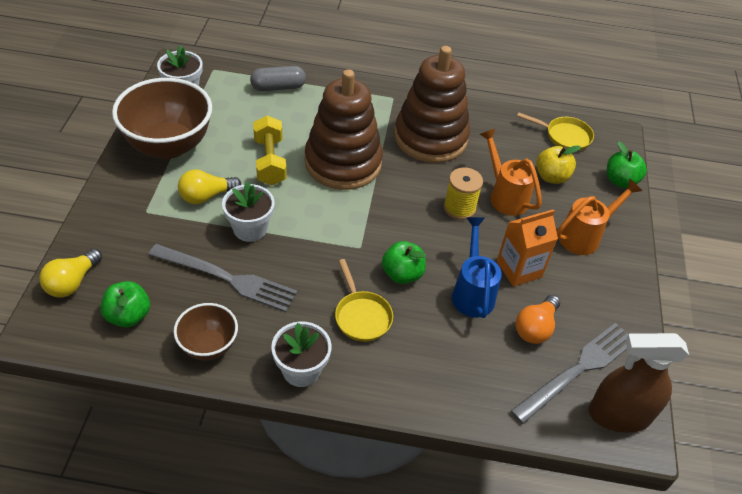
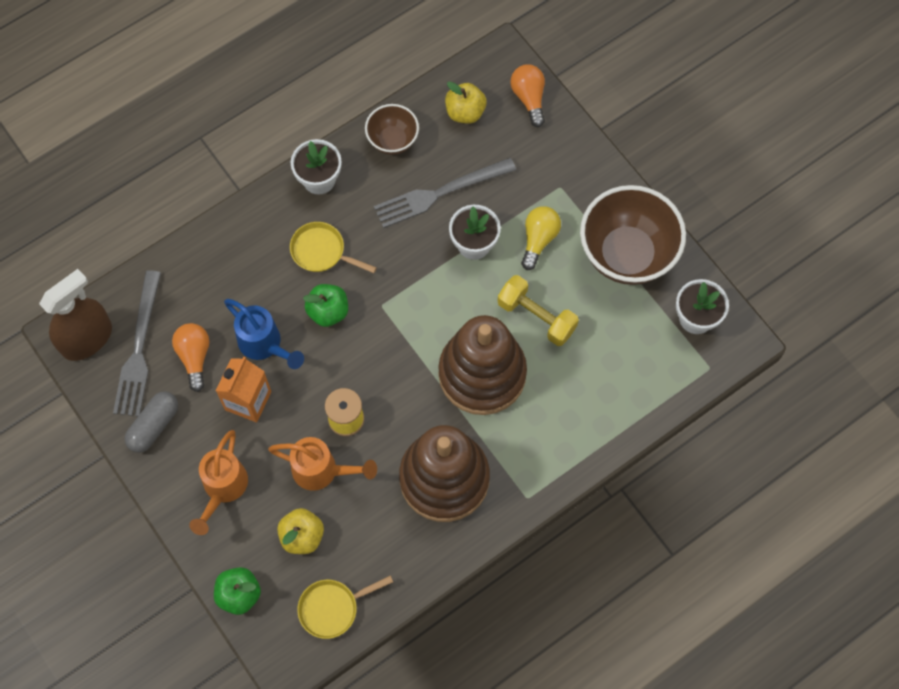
camera: 140 degrees right, 20 degrees up
(72, 282) = (529, 98): yellow light bulb -> orange light bulb
(128, 316) = (465, 112): green apple -> yellow apple
(278, 87) = (632, 404): grey capsule -> grey capsule (154, 426)

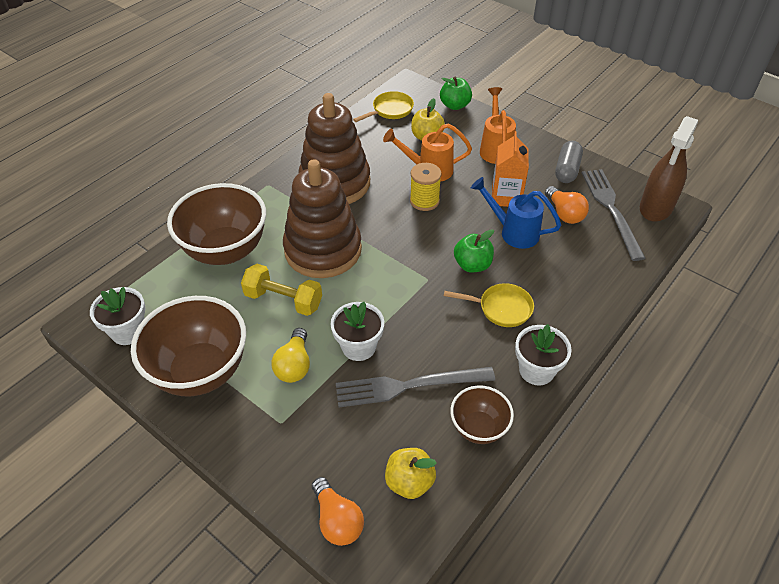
camera: 165 degrees right, 20 degrees down
(440, 193) = (408, 386): grey fork -> grey fork turned 150 degrees counterclockwise
(589, 401) = (225, 250): none -> brown bowl

